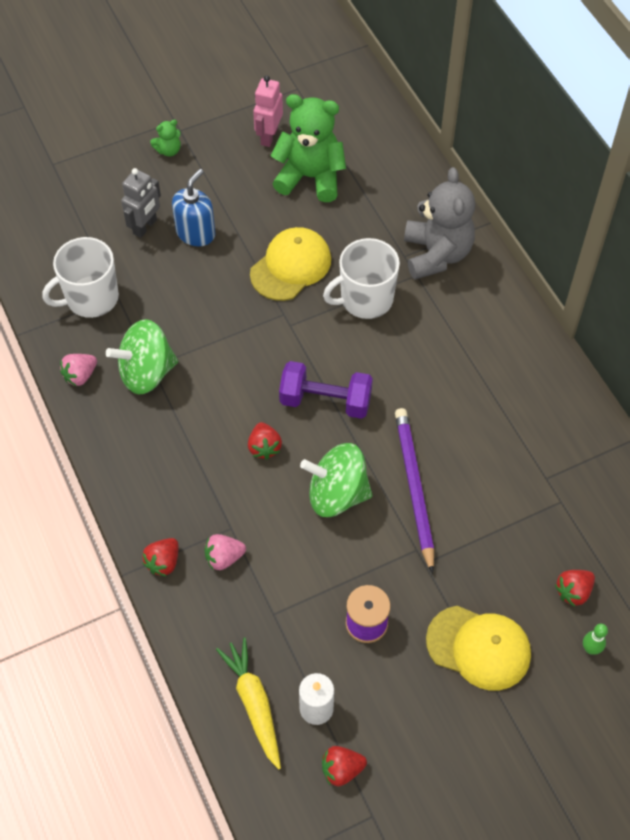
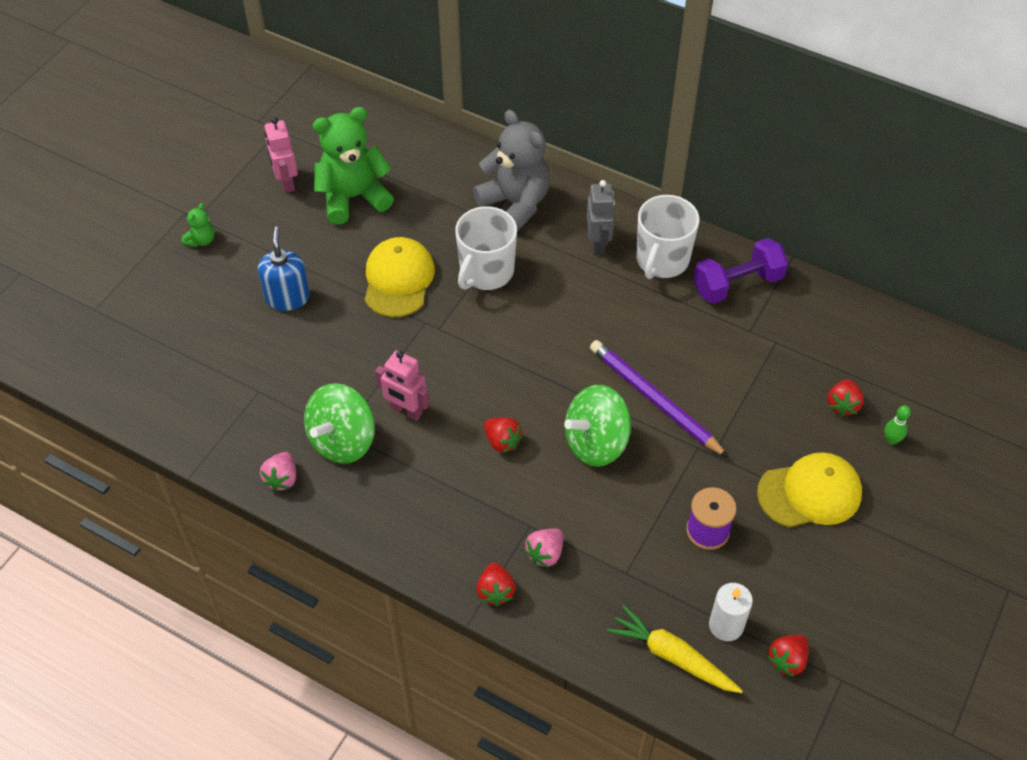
camera: 35 degrees left, 5 degrees down
(91, 298) = (234, 406): white mug -> white mug (662, 260)
(145, 227) = (234, 317): grey robot -> grey robot (598, 244)
(211, 377) = (406, 410): none -> pink robot
(325, 401) = (522, 373): purple dumbbell -> purple dumbbell (737, 284)

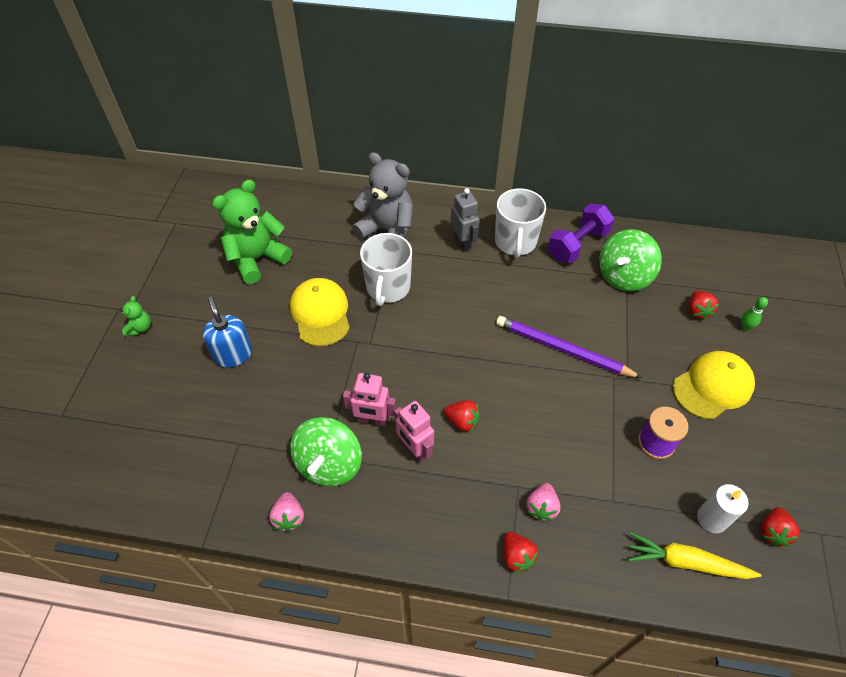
camera: 20 degrees left, 0 degrees up
(286, 182) = (197, 261): pink robot -> pink robot (415, 449)
(596, 443) = (536, 398): green spinning top -> green spinning top (624, 276)

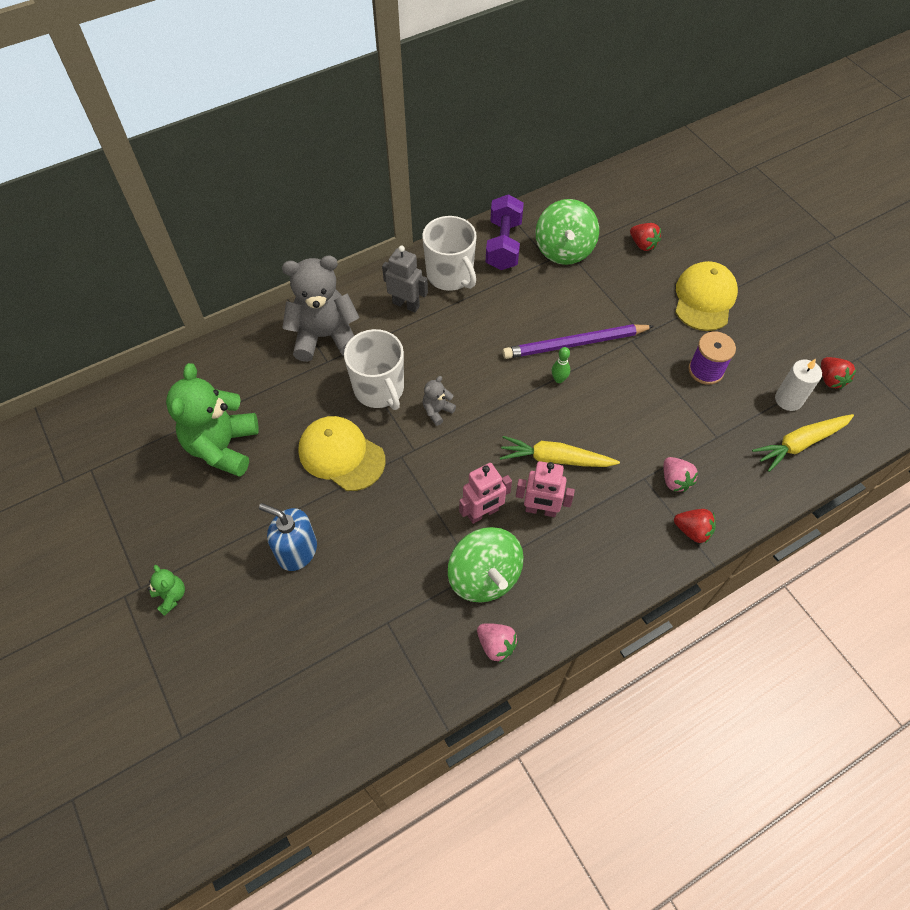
camera: 40 degrees left, 5 degrees up
(412, 328) = (437, 411): none -> grey teddy bear
(462, 421) = (555, 459): red strawberry -> yellow carrot
(745, 327) = (685, 236): green bowling pin -> green bowling pin (559, 379)

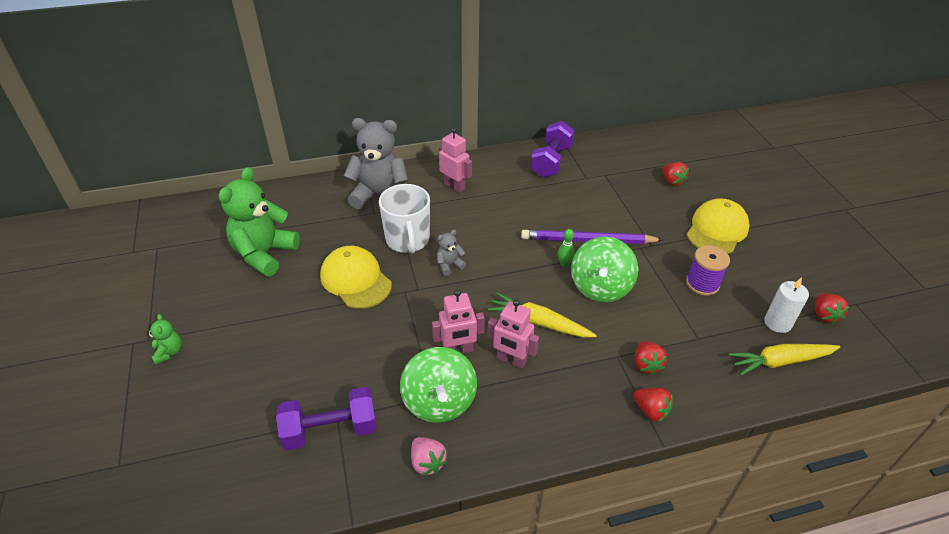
camera: 15 degrees right, 15 degrees down
(297, 551) = (286, 342): blue soap dispenser -> none
(386, 637) = (330, 430): none -> purple dumbbell
(406, 304) = (454, 186): grey robot -> pink robot
(450, 275) = (499, 173): white mug -> none
(564, 250) = (601, 173): green spinning top -> green spinning top (600, 287)
(675, 480) = (646, 365): pink strawberry -> red strawberry

